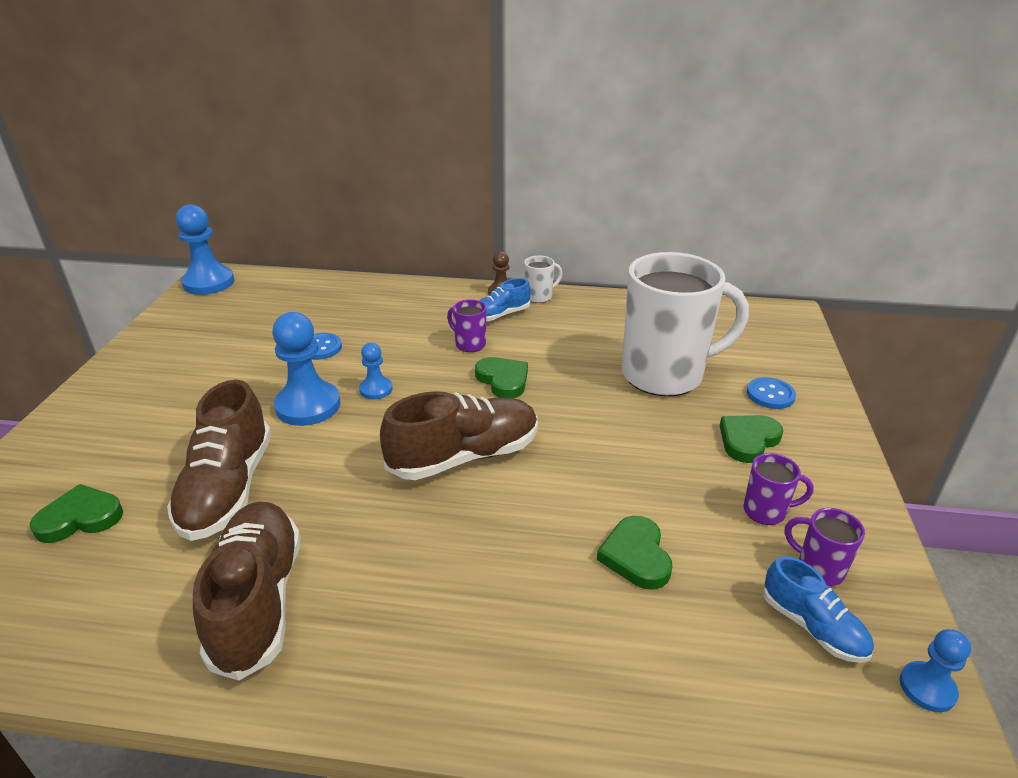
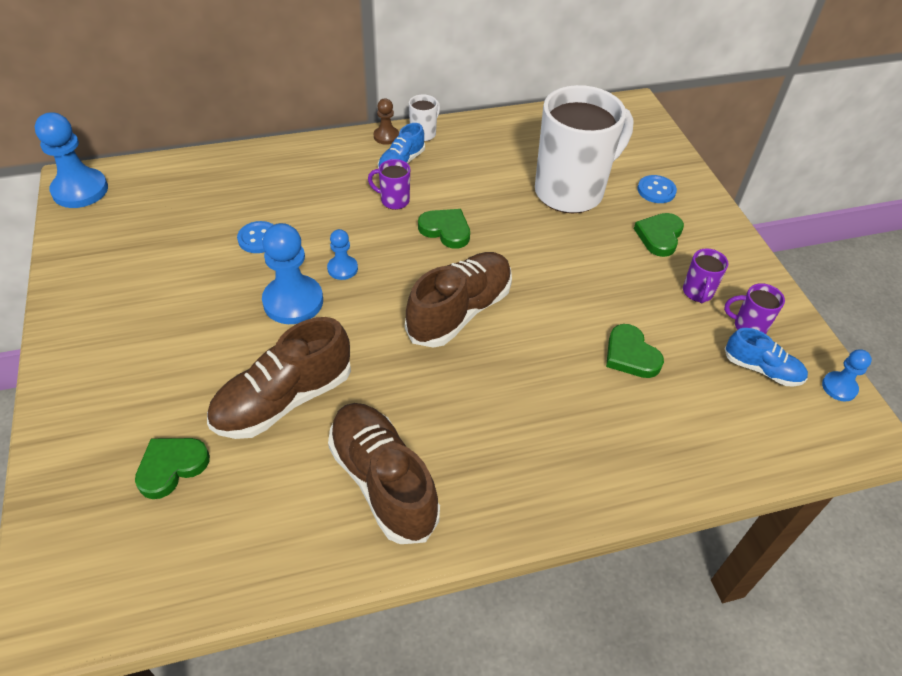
camera: 25 degrees left, 15 degrees up
(228, 489) = (283, 400): brown shoe -> brown shoe turned 75 degrees clockwise
(766, 511) = (697, 293): purple mug -> purple mug turned 120 degrees clockwise

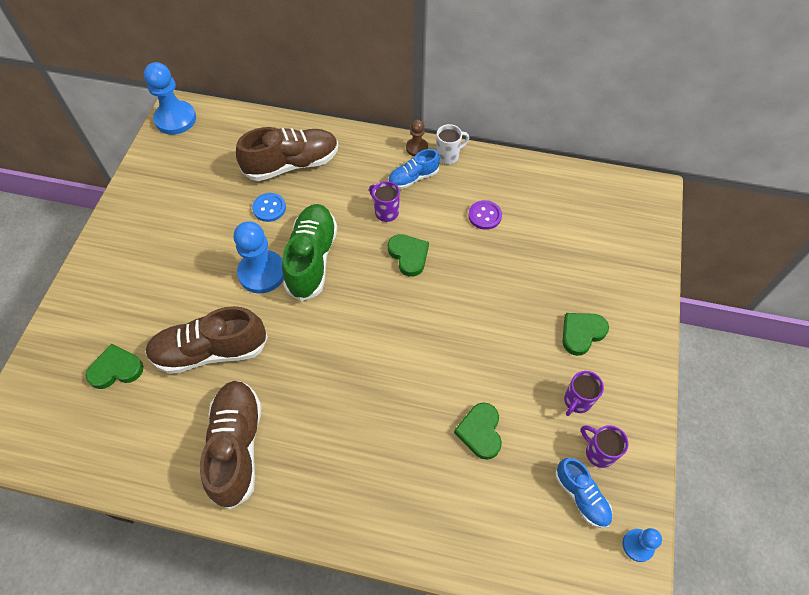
camera: 30 degrees right, 10 degrees up
(342, 268) = (312, 259): blue pawn -> green shoe
(460, 311) = (374, 333): brown shoe -> brown shoe (292, 164)
(497, 172) = (484, 216): none -> purple button
(571, 191) = (535, 259): white mug -> none
(656, 190) = (611, 287): blue button -> none

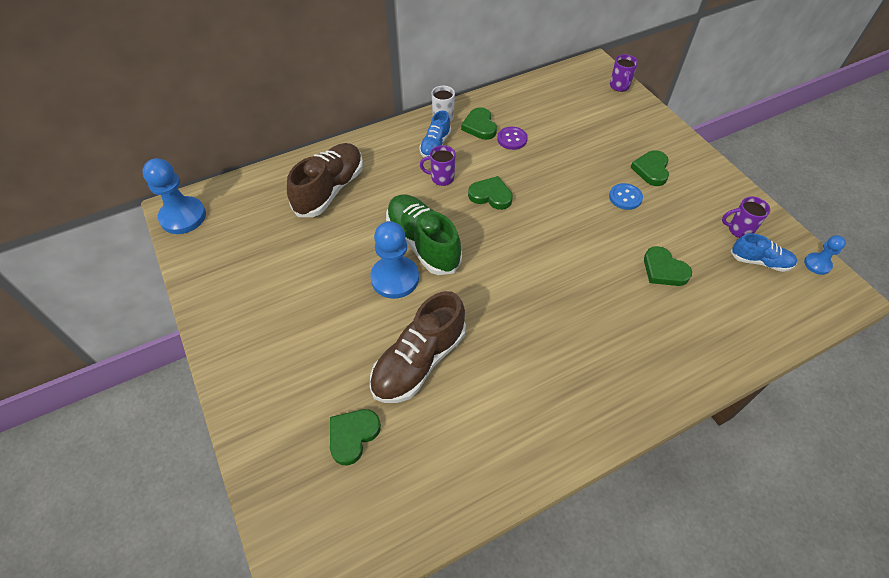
camera: 40 degrees left, 5 degrees down
(237, 446) = (519, 410): brown shoe -> none
(269, 208) = (347, 230): blue button -> blue button (625, 197)
(417, 148) = (415, 124): brown pawn -> none
(470, 185) = (479, 126): none -> green heart
(577, 401) = (694, 210): purple mug -> purple mug (619, 86)

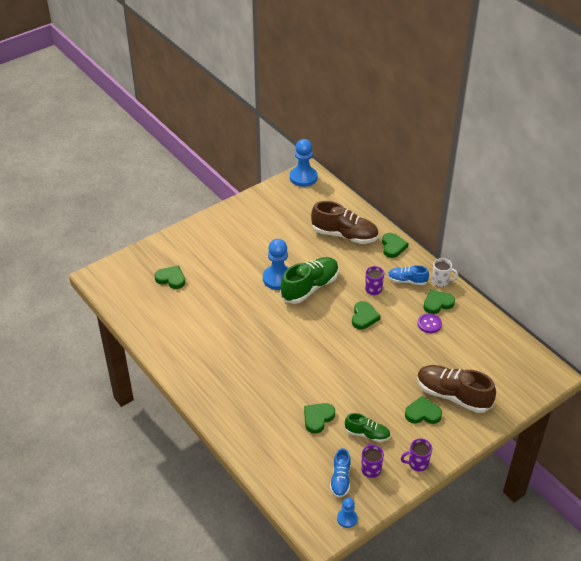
camera: 80 degrees right, 10 degrees down
(369, 147) = (393, 247): none -> green heart
(418, 361) = (220, 298): brown shoe -> brown shoe (453, 395)
(619, 86) = (527, 392): purple mug -> purple mug (417, 463)
(625, 197) = (385, 396): blue button -> none
(686, 224) = (367, 434): none -> green shoe

